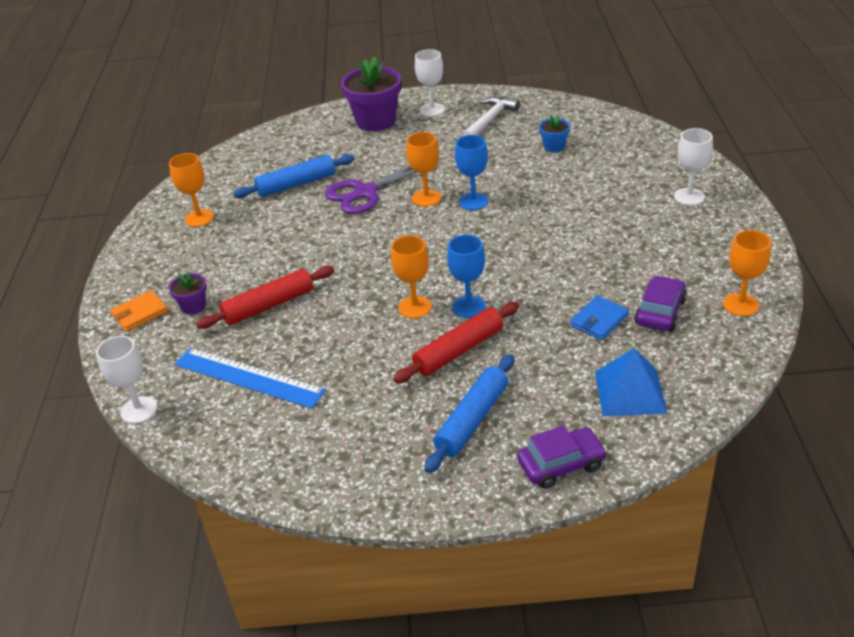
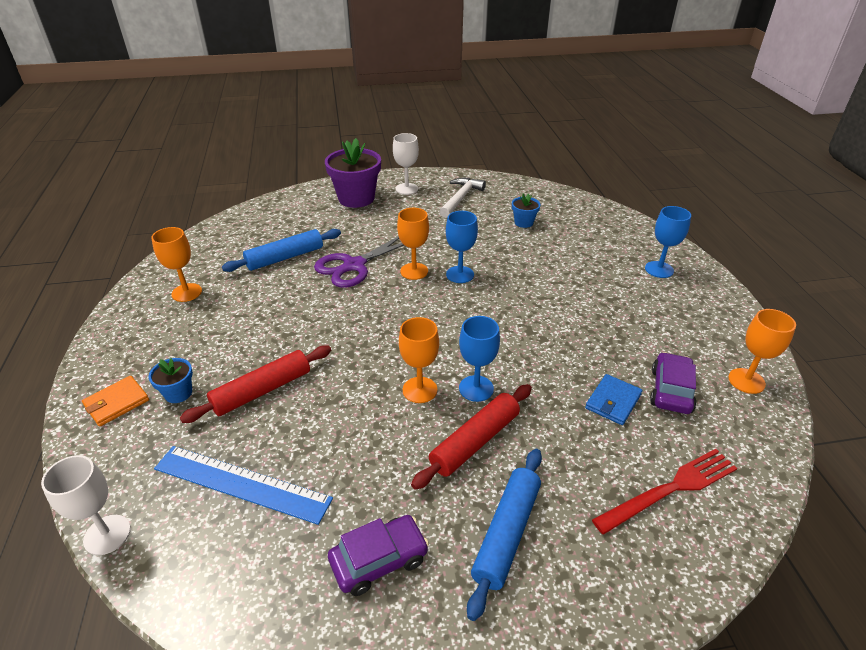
camera: 10 degrees left, 0 degrees up
(193, 306) = (178, 393): purple flower pot -> blue flower pot
(561, 464) = (622, 594): purple car -> purple car (379, 560)
(630, 392) = (670, 489): blue pyramid -> red fork
(689, 197) = (659, 269): white goblet -> blue goblet

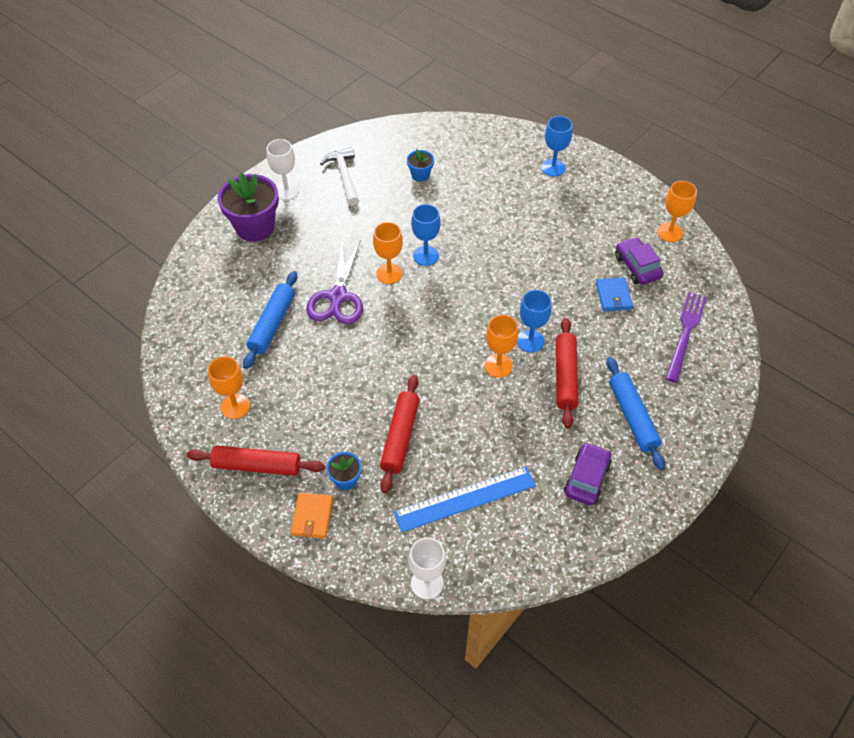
camera: 40 degrees left, 15 degrees up
(140, 339) = (257, 465): none -> red rolling pin
(670, 489) = (685, 333): red fork -> purple fork

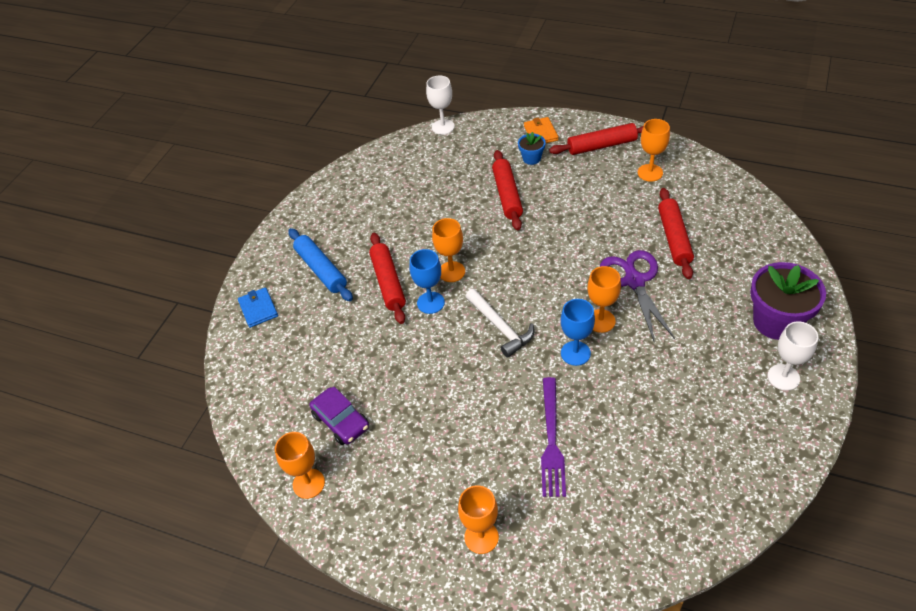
camera: 165 degrees right, 5 degrees down
(272, 324) = (674, 238): blue rolling pin -> red rolling pin
(344, 176) = (734, 423): white hammer -> white hammer (500, 327)
(420, 175) = (645, 459): blue flower pot -> none
(465, 498) = (438, 175): blue ruler -> none
(553, 168) = (481, 537): blue goblet -> orange goblet
(587, 478) = (350, 215): purple car -> none
(613, 296) = (360, 376): blue wallet -> blue wallet (258, 309)
(685, 333) = (280, 361): purple fork -> purple fork (551, 440)

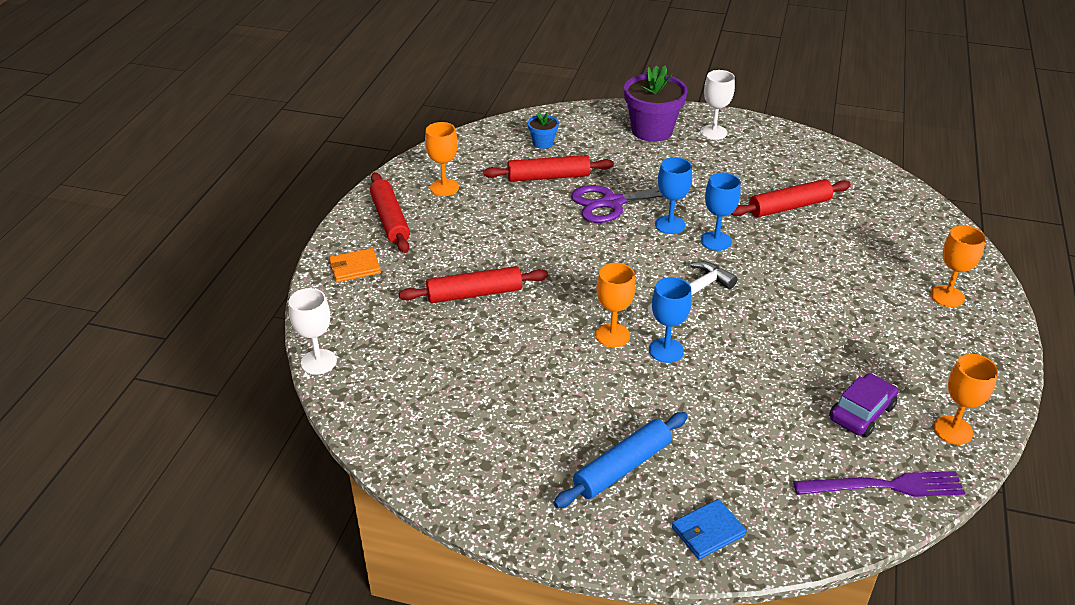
camera: 100 degrees left, 10 degrees down
(388, 282) = (638, 392): red rolling pin -> red rolling pin (789, 207)
(531, 158) = (405, 275): blue flower pot -> blue flower pot (543, 143)
(551, 440) = (825, 255): purple fork -> purple fork (884, 486)
(600, 321) = (670, 225): orange goblet -> blue goblet

